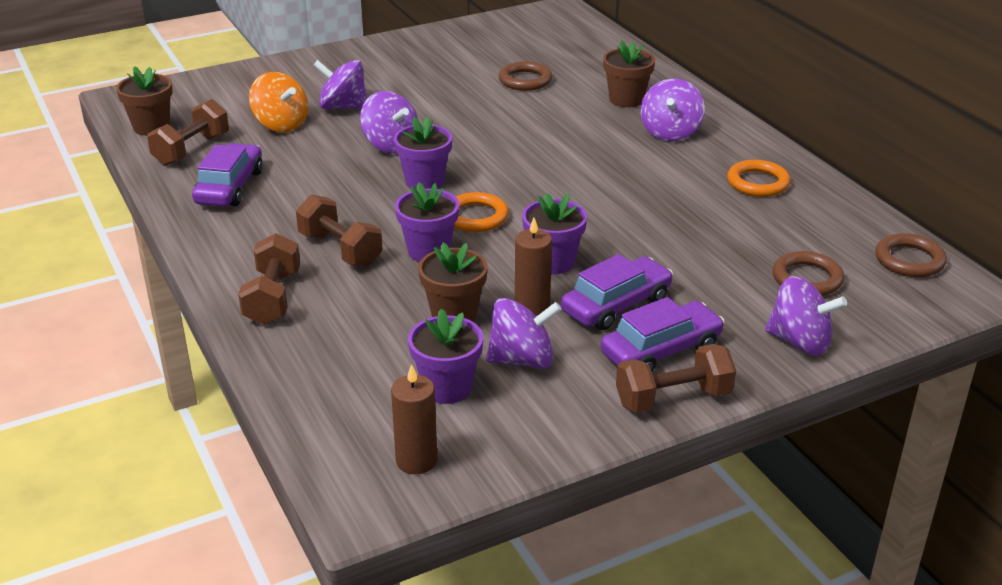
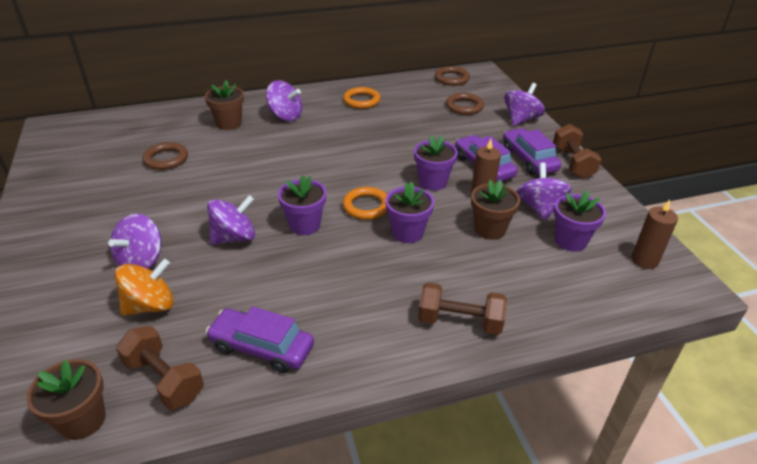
camera: 80 degrees left, 5 degrees up
(340, 250) = (395, 278): brown dumbbell -> none

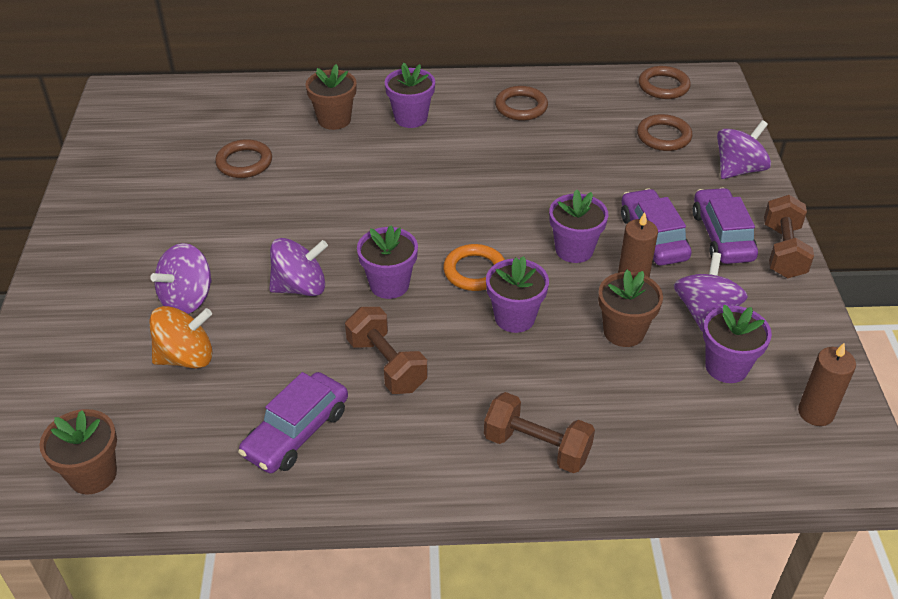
camera: 15 degrees right, 5 degrees up
(164, 379) = (183, 448): brown dumbbell -> brown dumbbell (386, 365)
(262, 347) = (296, 432): purple car -> purple car turned 90 degrees counterclockwise
(285, 116) = (411, 118): purple spinning top -> purple flower pot
(361, 100) = (521, 107): orange ring -> brown ring

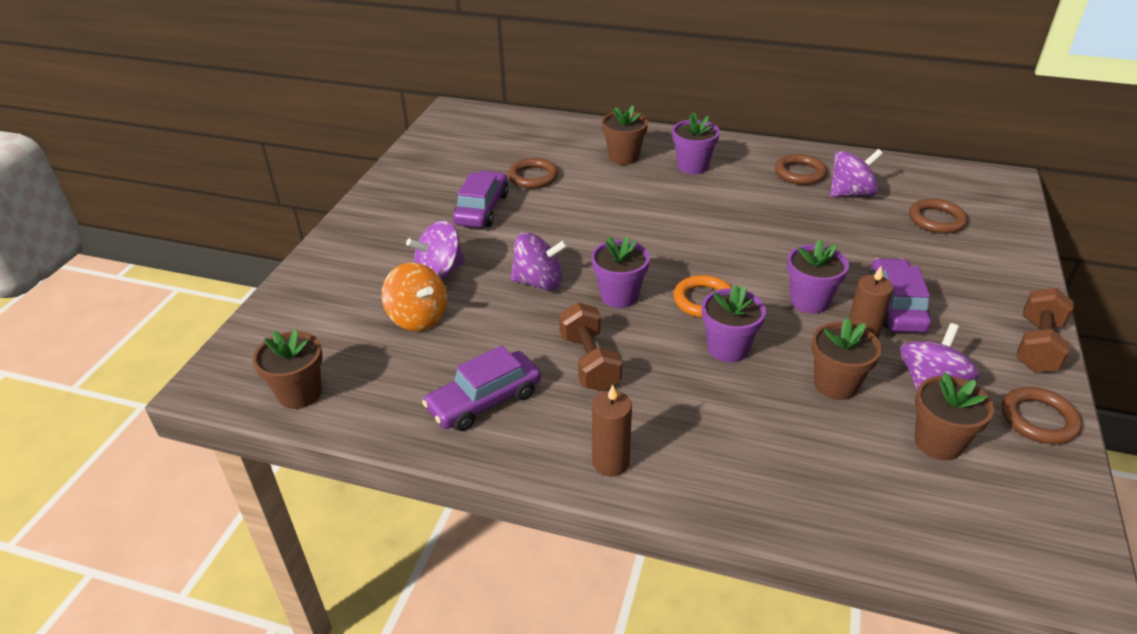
camera: 20 degrees right, 5 degrees down
(186, 357) = (418, 317): orange spinning top -> orange spinning top turned 45 degrees clockwise
(537, 447) = (707, 470): brown dumbbell -> none
(663, 86) = (950, 177): brown ring -> brown ring (1038, 419)
(722, 236) = (972, 318): purple car -> purple car (482, 209)
(726, 367) = (938, 442): purple flower pot -> brown flower pot
(738, 170) = (1009, 262): purple spinning top -> purple spinning top (851, 193)
(815, 413) = (1030, 512): brown candle -> brown candle (610, 462)

